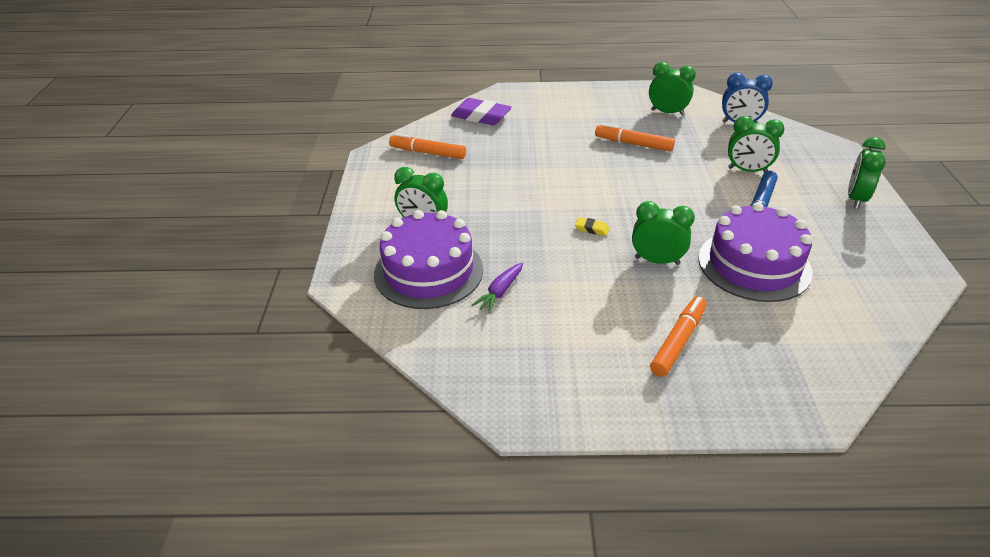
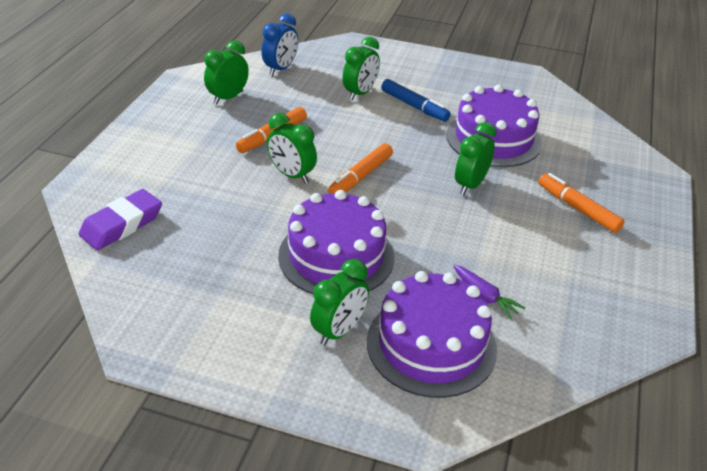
camera: 75 degrees left, 0 degrees up
(428, 153) = (176, 292): orange marker -> orange marker (361, 176)
(504, 206) = (336, 256): none -> purple cake
(592, 229) = (406, 207): yellow eraser -> none
(855, 199) = (428, 64): green clock -> green clock (292, 175)

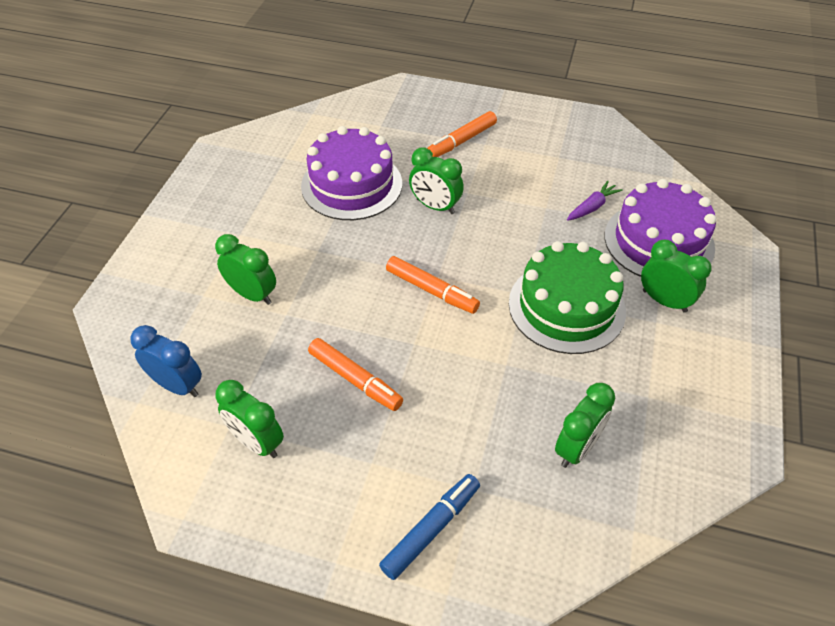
camera: 90 degrees left, 10 degrees up
(122, 225) = (561, 518): purple eraser -> none
(292, 175) = (436, 352): green clock -> green clock (577, 448)
(336, 256) = (566, 307): purple cake -> green cake
(414, 106) = (285, 244): blue marker -> blue marker (431, 529)

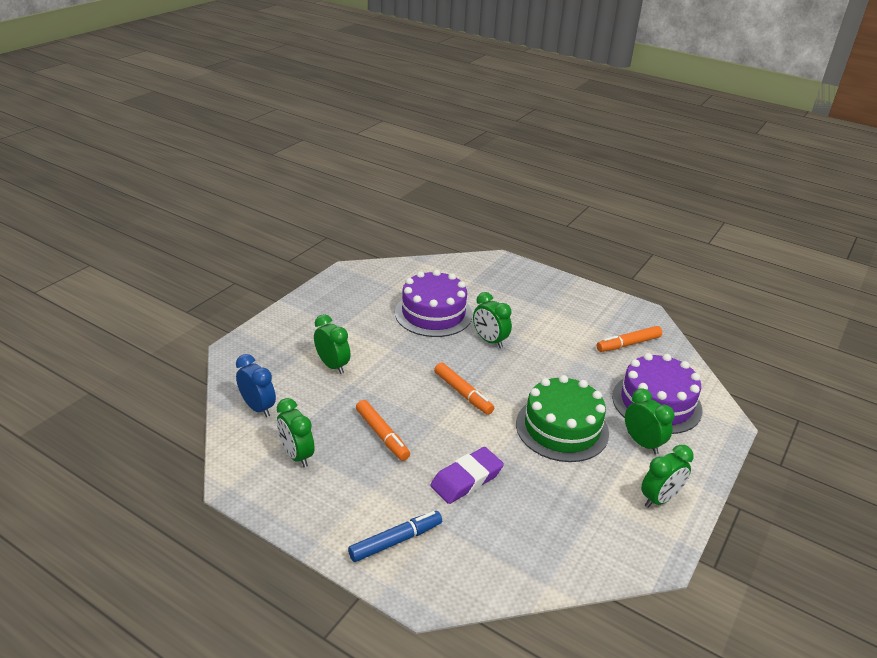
camera: 15 degrees right, 15 degrees down
(461, 141) = (529, 303): orange marker -> orange marker (628, 344)
(483, 413) = (466, 479): none -> purple eraser
(577, 448) = (528, 520): green clock -> green clock (659, 499)
(592, 207) = (613, 368): purple carrot -> none

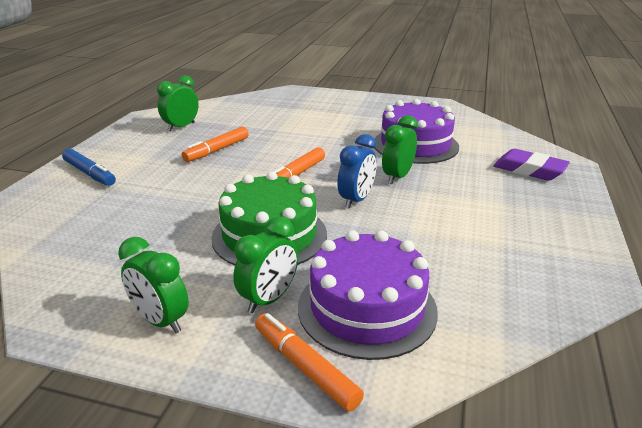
camera: 75 degrees right, 5 degrees down
(258, 408) = (229, 108): blue clock -> blue clock (356, 200)
(332, 365) = (297, 120): green clock -> none
(466, 479) = (169, 192): purple eraser -> purple eraser (529, 170)
(628, 344) = (491, 273): orange marker -> orange marker (305, 367)

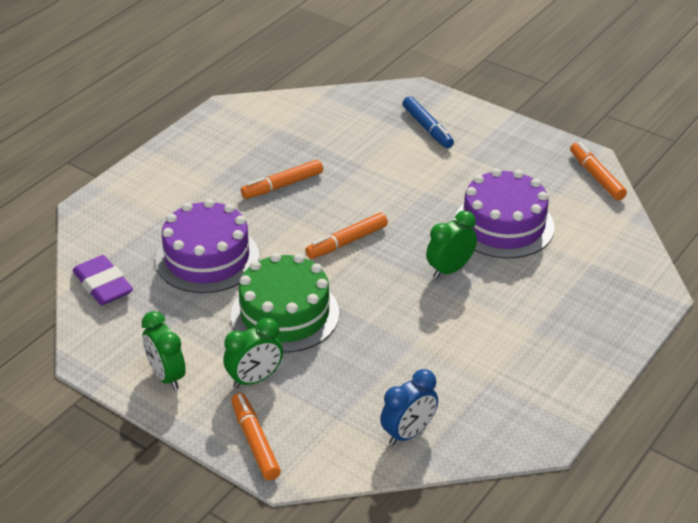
camera: 20 degrees right, 10 degrees up
(90, 173) = (148, 193): blue marker -> blue marker (427, 128)
(181, 127) = (259, 137): green clock -> none
(356, 200) = (388, 291): blue clock -> blue clock (408, 433)
(367, 308) = (327, 407): purple cake -> purple cake (207, 258)
(455, 112) = (596, 177): none -> orange marker
(529, 170) = (601, 294): purple eraser -> purple eraser (103, 285)

